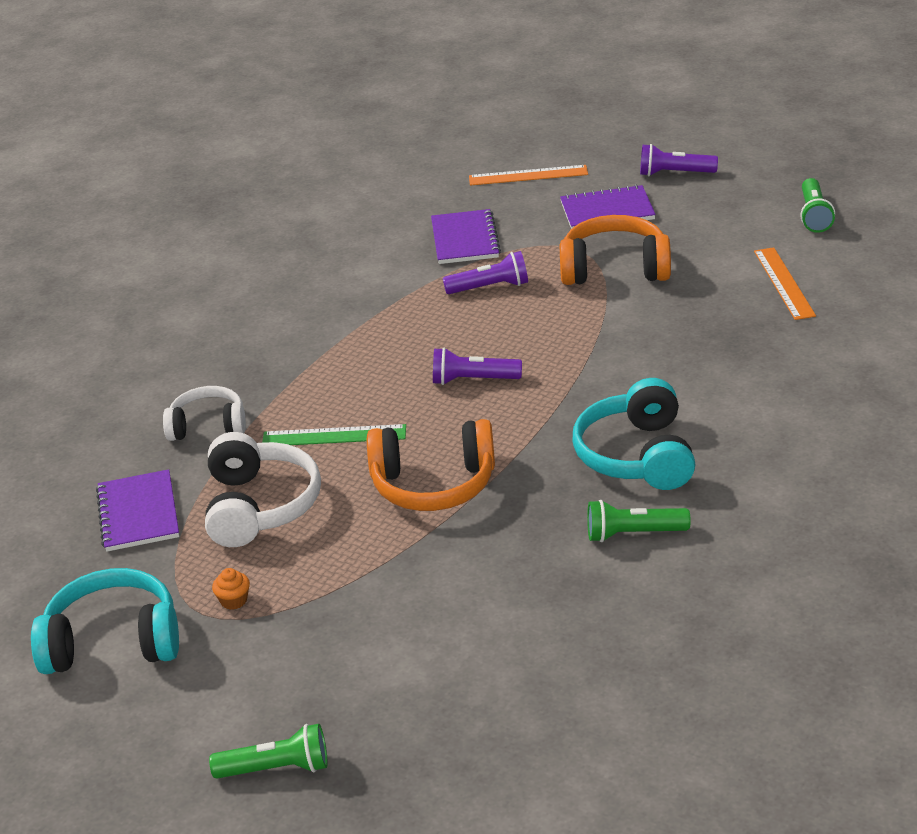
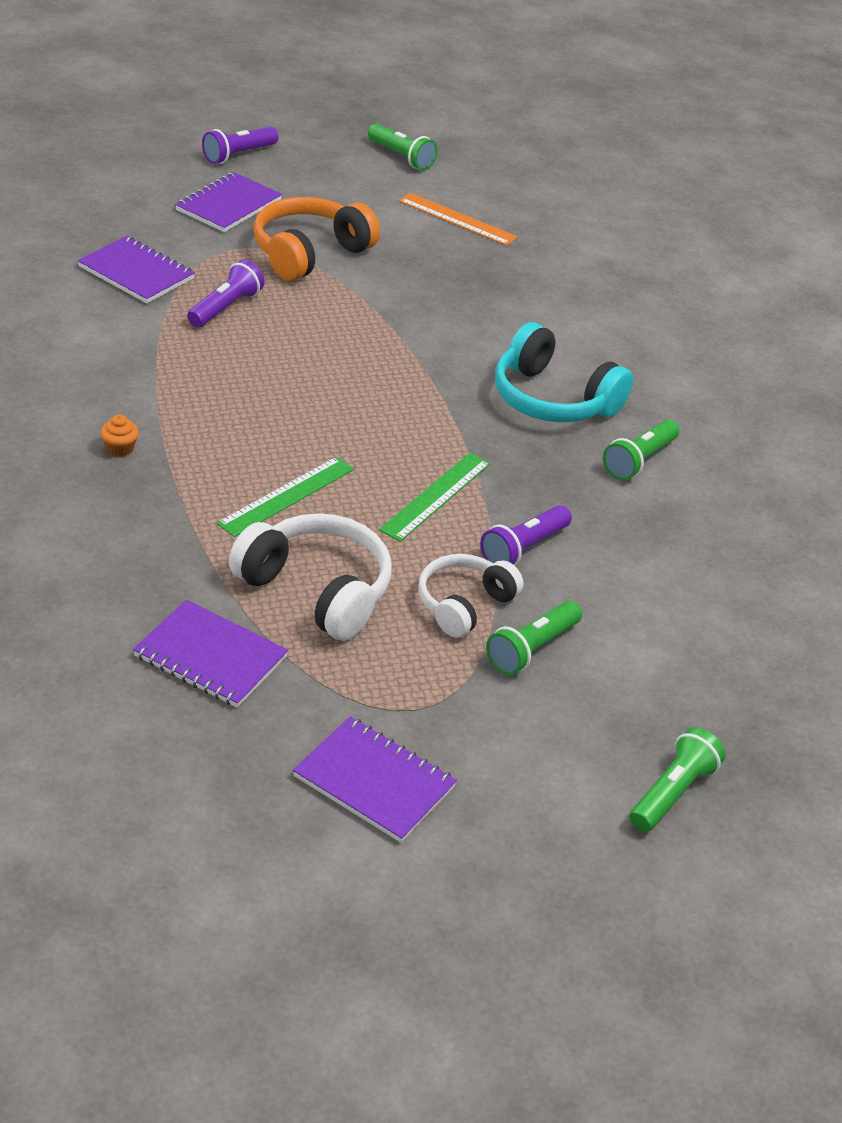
camera: 55 degrees left, 5 degrees up
(113, 642) = (374, 782): turquoise headphones -> purple notebook
(208, 426) = (150, 543): white headphones -> white headphones (464, 604)
(234, 600) = (423, 682): orange cupcake -> orange cupcake (120, 448)
(335, 620) = (531, 649): none -> green flashlight
(433, 484) = (436, 496): orange headphones -> green ruler
(473, 380) = (334, 394): purple flashlight -> purple flashlight (523, 548)
(528, 175) = (108, 195): orange ruler -> none

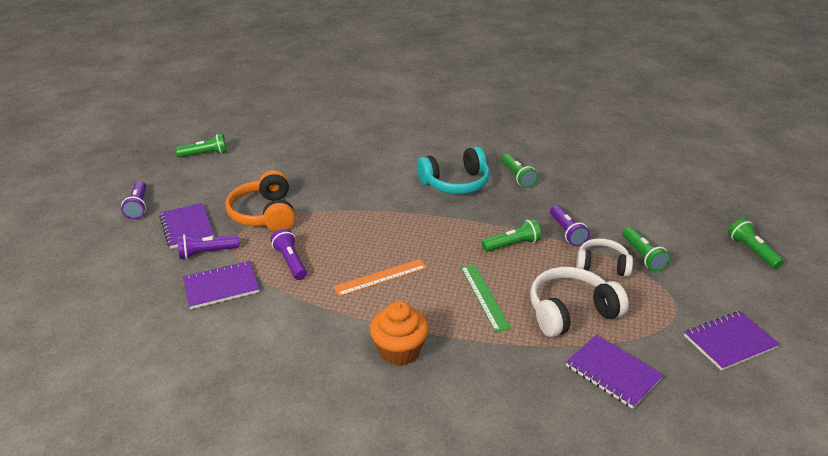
camera: 55 degrees left, 5 degrees down
(120, 448) = (399, 350): orange cupcake -> orange cupcake, size x2.26
(191, 239) = (207, 252): none -> purple flashlight
(211, 656) = (613, 372): purple notebook -> purple notebook turned 75 degrees clockwise
(436, 496) = (512, 245): green ruler -> green flashlight
(457, 219) = (281, 157): orange ruler -> orange ruler (380, 277)
(464, 604) = (602, 265): white headphones -> white headphones turned 120 degrees clockwise

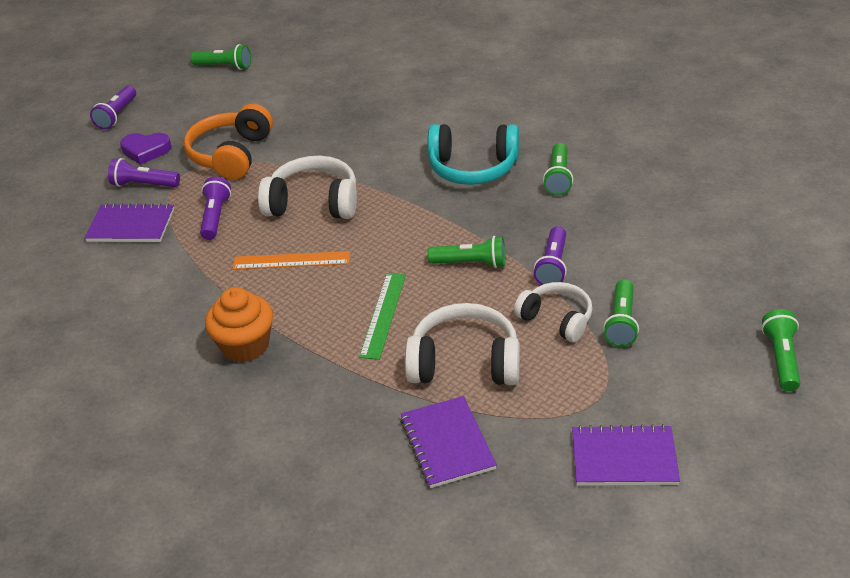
camera: 30 degrees right, 5 degrees up
(187, 227) = (146, 151): purple notebook -> purple heart
(361, 233) = (313, 203): none -> white headphones

